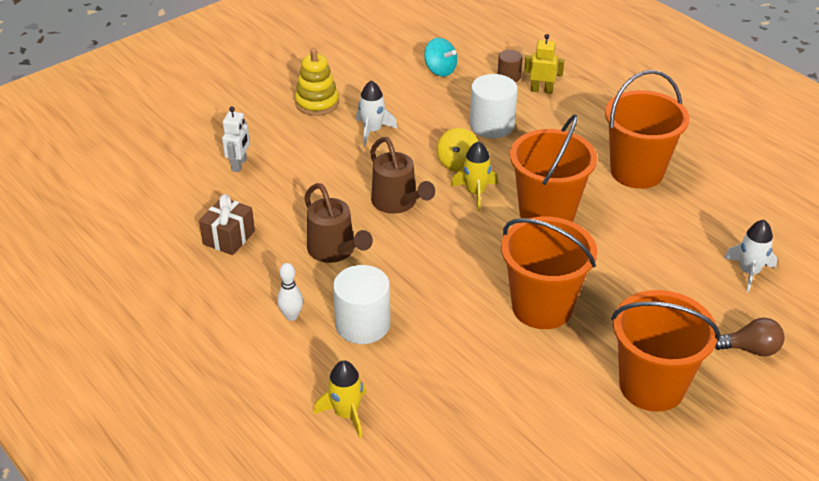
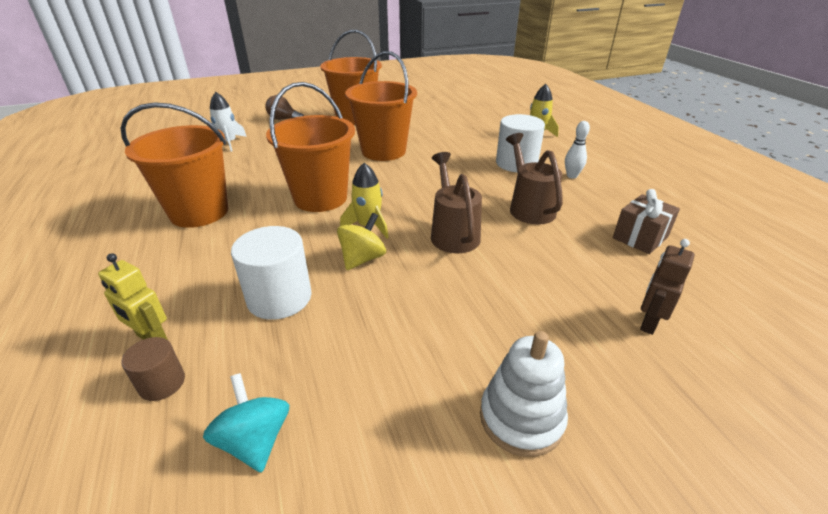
camera: 160 degrees left, 5 degrees down
(239, 165) = (649, 322): white robot -> brown robot
(317, 103) = (521, 418): yellow stacking toy -> white stacking toy
(372, 131) = (444, 331): white rocket -> none

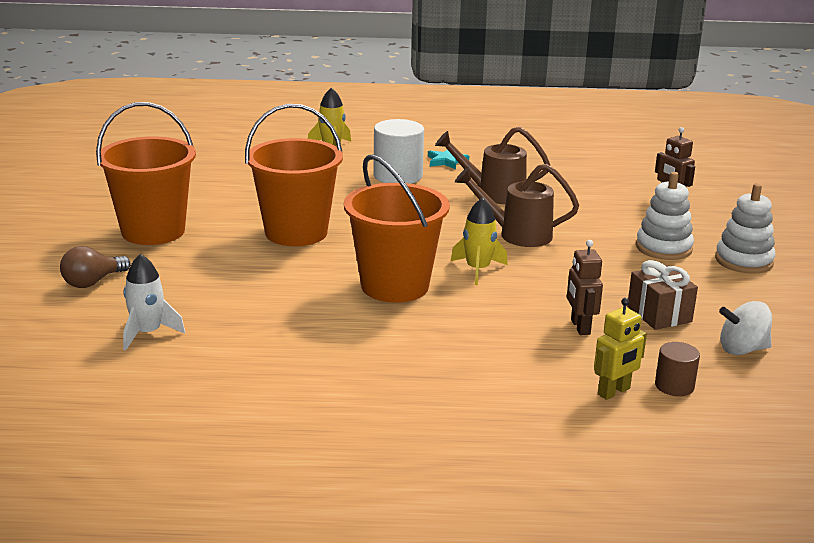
camera: 70 degrees left, 10 degrees down
(199, 212) = (372, 363): orange bucket -> none
(255, 440) = (742, 349): turquoise spinning top -> white spinning top
(279, 298) = (580, 327): white cylinder -> brown robot
(362, 259) = (537, 281): yellow spinning top -> none
(500, 333) = (663, 248): none -> white stacking toy
(571, 176) = (446, 161): white bowling pin -> turquoise star
(640, 237) = (569, 170): brown gift -> brown gift (659, 314)

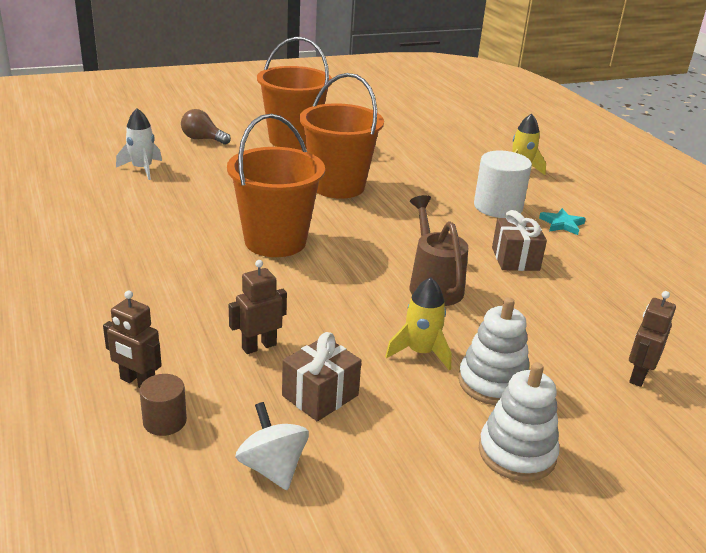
camera: 65 degrees right, 5 degrees up
(478, 270) = (338, 275): yellow rocket -> yellow rocket (420, 352)
(493, 194) = (515, 259): brown watering can -> brown gift
(614, 392) = (137, 382): yellow robot -> brown robot

